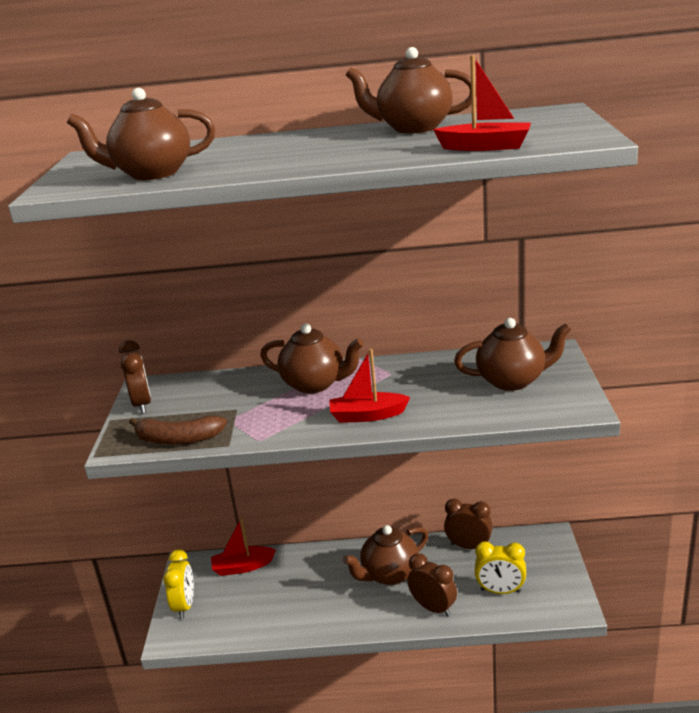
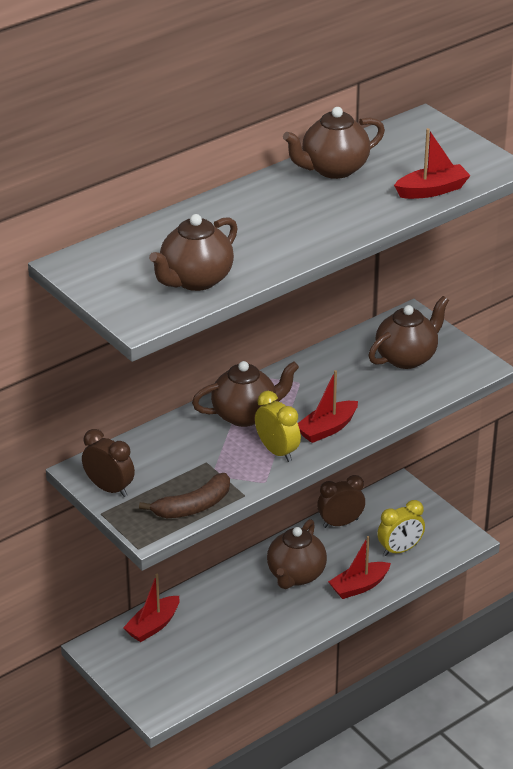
camera: 40 degrees left, 10 degrees up
(185, 606) = (138, 681): yellow clock -> yellow clock (277, 451)
(433, 608) = (359, 586): brown clock -> red boat

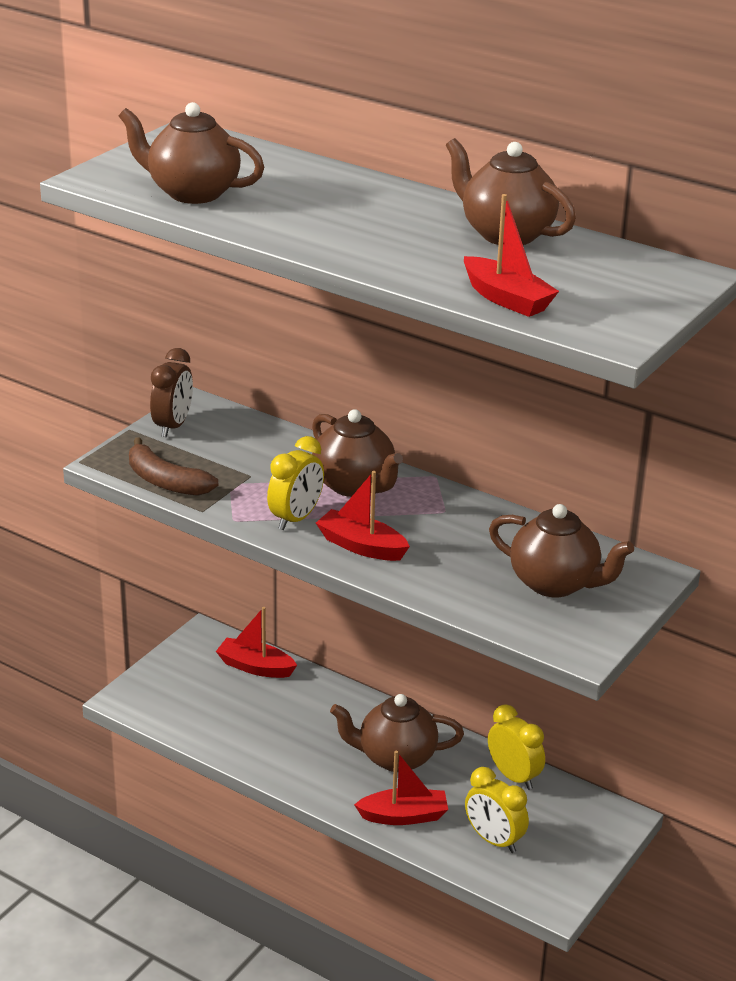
camera: 70 degrees right, 5 degrees down
(340, 523) = (513, 776): brown clock -> yellow clock
(359, 586) = (404, 816): red boat -> red boat turned 135 degrees clockwise

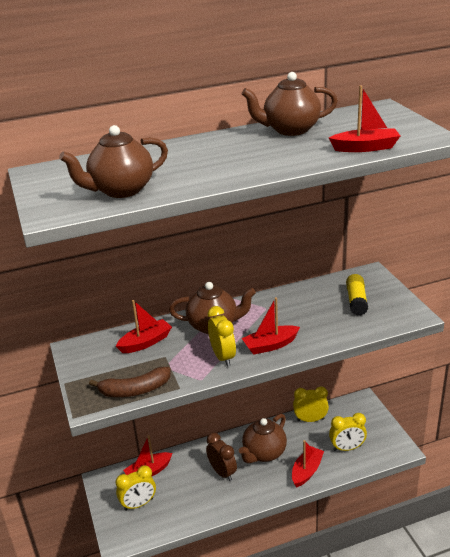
camera: 50 degrees left, 0 degrees up
(173, 426) = (82, 365): brown clock -> brown clock (222, 472)
(195, 685) = (138, 504): none -> yellow clock
(262, 450) = (145, 342): none -> red boat
(555, 583) = (356, 301): brown teapot -> yellow glue stick

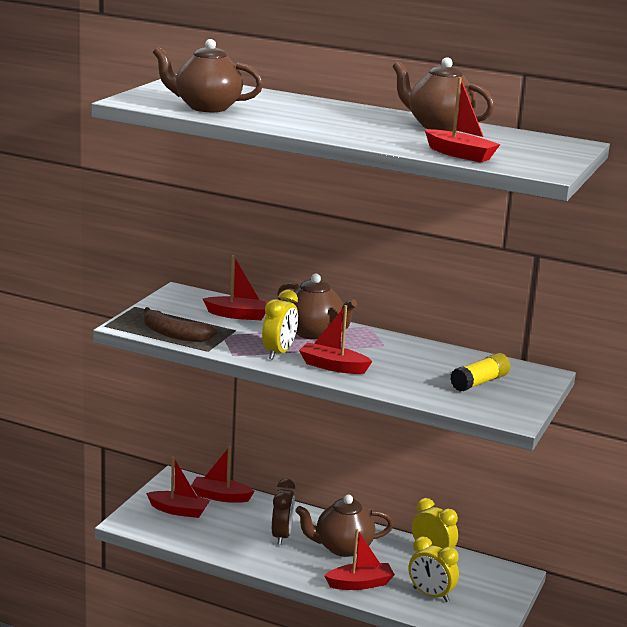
camera: 40 degrees right, 10 degrees down
(138, 504) = (179, 510): yellow clock -> red boat

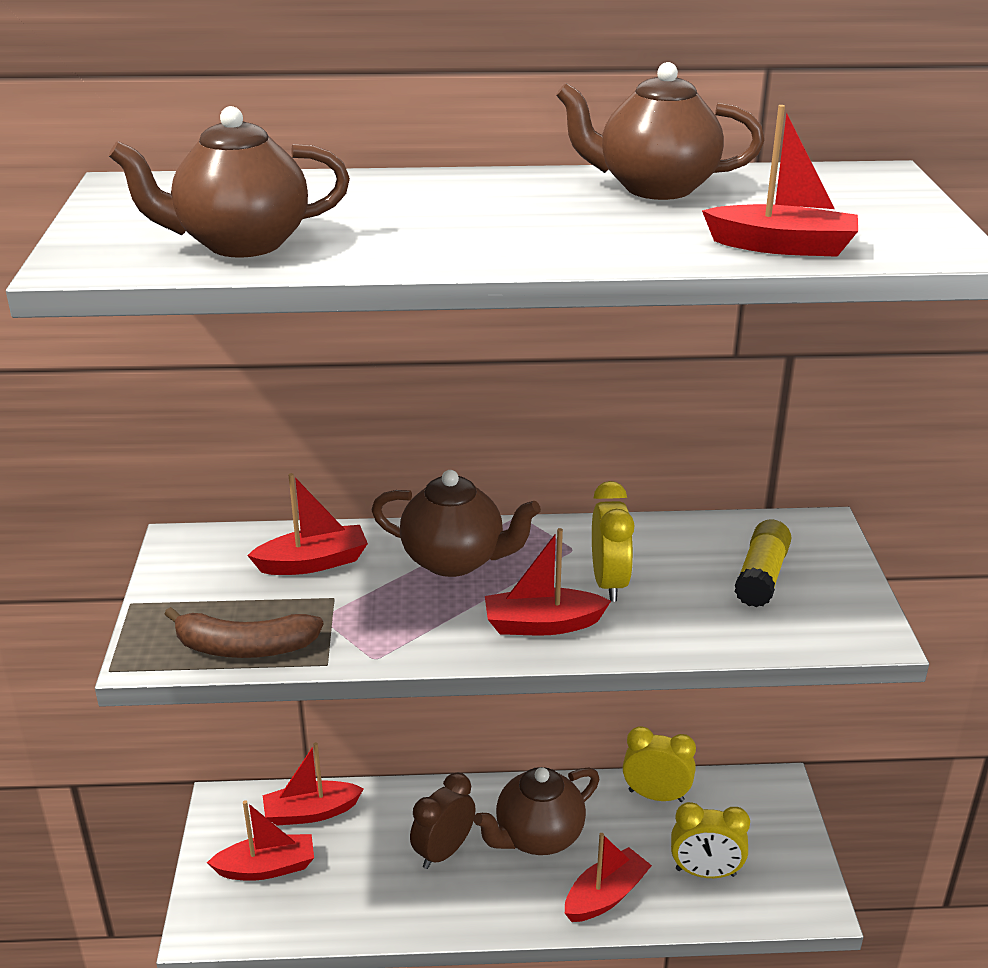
camera: 25 degrees left, 10 degrees up
(279, 353) = (439, 625): yellow clock -> yellow clock (609, 583)
(281, 536) = (443, 852): brown clock -> brown clock turned 120 degrees counterclockwise

